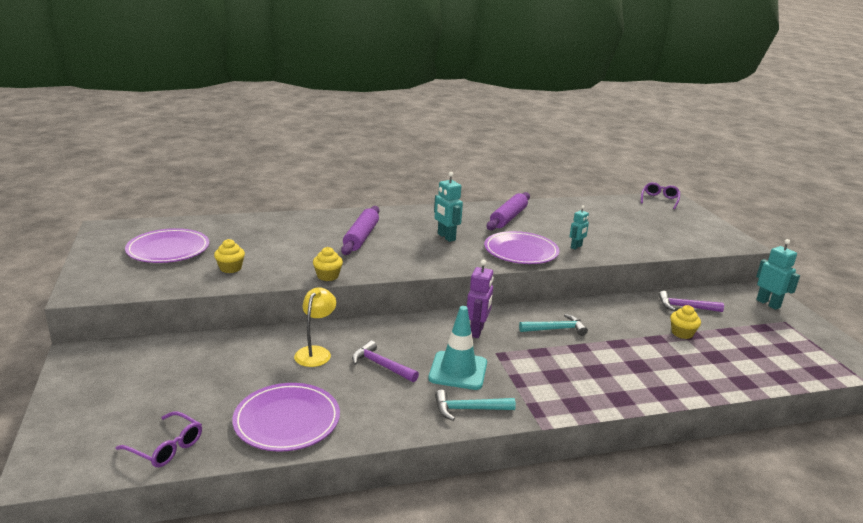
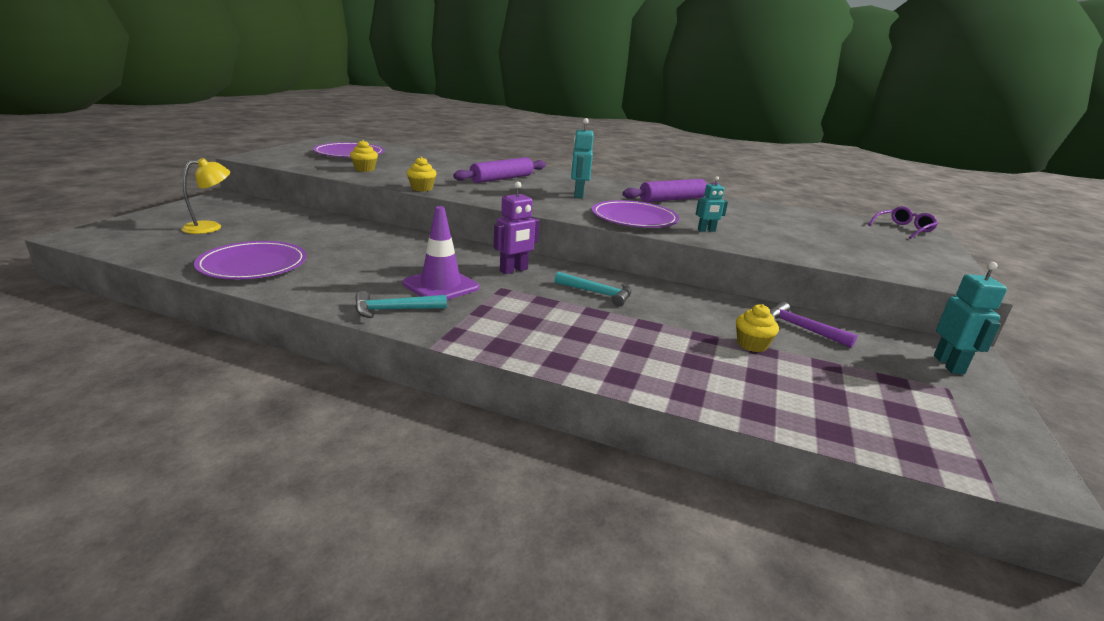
camera: 35 degrees right, 0 degrees up
(166, 447) = (157, 250): purple glasses -> none
(315, 352) = (357, 240): yellow lamp -> yellow lamp (210, 227)
(381, 365) = (386, 262): purple hammer -> none
(458, 371) = (440, 286): turquoise traffic cone -> purple traffic cone
(468, 409) = (394, 310): turquoise hammer -> turquoise hammer turned 45 degrees counterclockwise

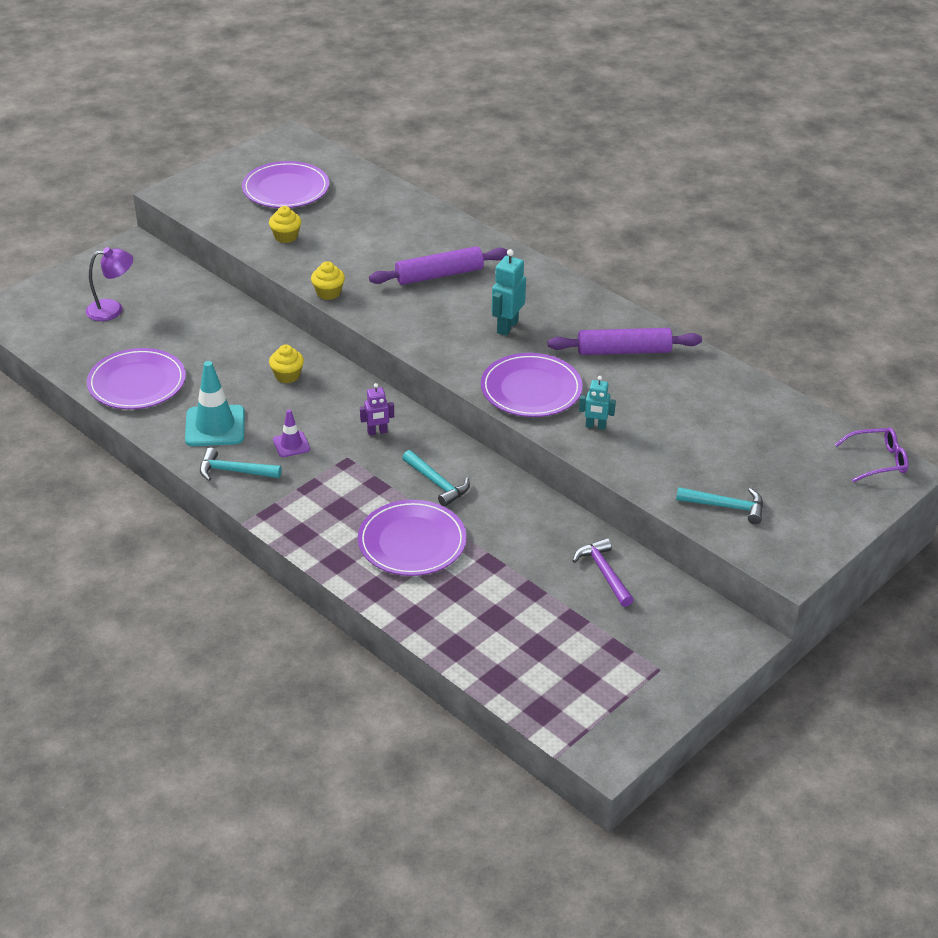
camera: 25 degrees right, 15 degrees up
(210, 227) = (112, 309): yellow lamp -> purple lamp
(354, 283) = (215, 426): none -> turquoise traffic cone
(440, 286) = (291, 444): purple traffic cone -> purple traffic cone, size x0.55
(514, 270) = (377, 432): purple robot -> purple robot, size x0.64
(618, 334) = (412, 542): none -> purple plate
(752, 345) = (527, 581): yellow cupcake -> yellow cupcake (287, 375)
(861, 258) = (726, 506): none -> turquoise hammer
(949, 365) = (700, 648): turquoise robot -> none

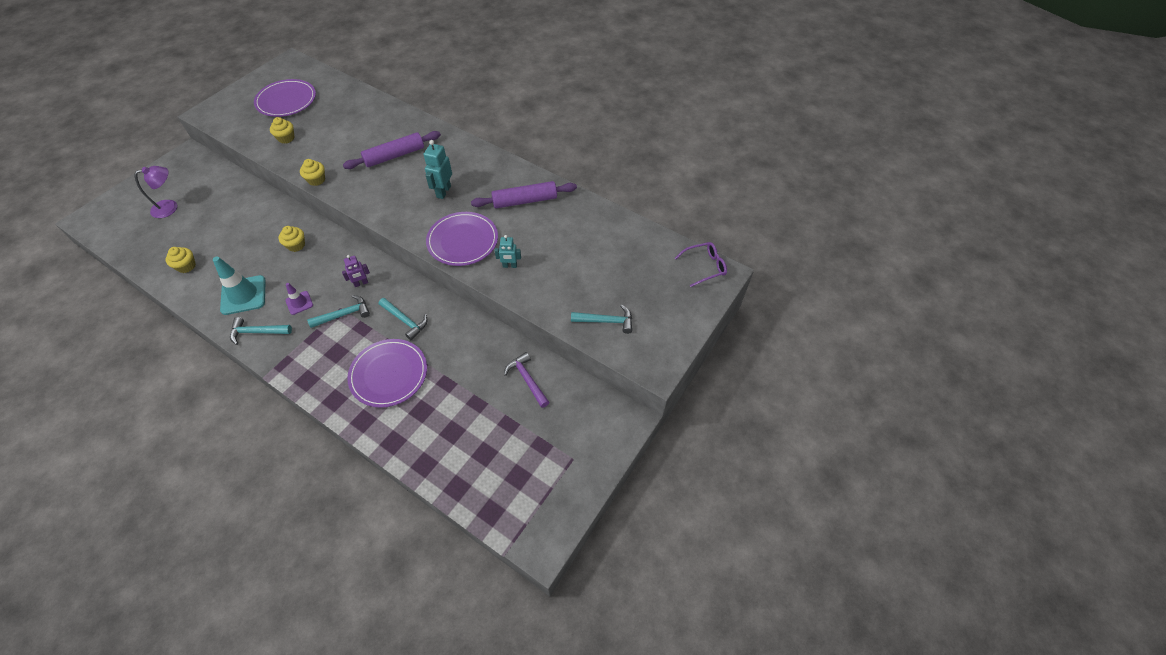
camera: 10 degrees left, 15 degrees up
(137, 383) = (186, 266): purple plate -> yellow cupcake
(352, 465) = (344, 314): none -> turquoise hammer

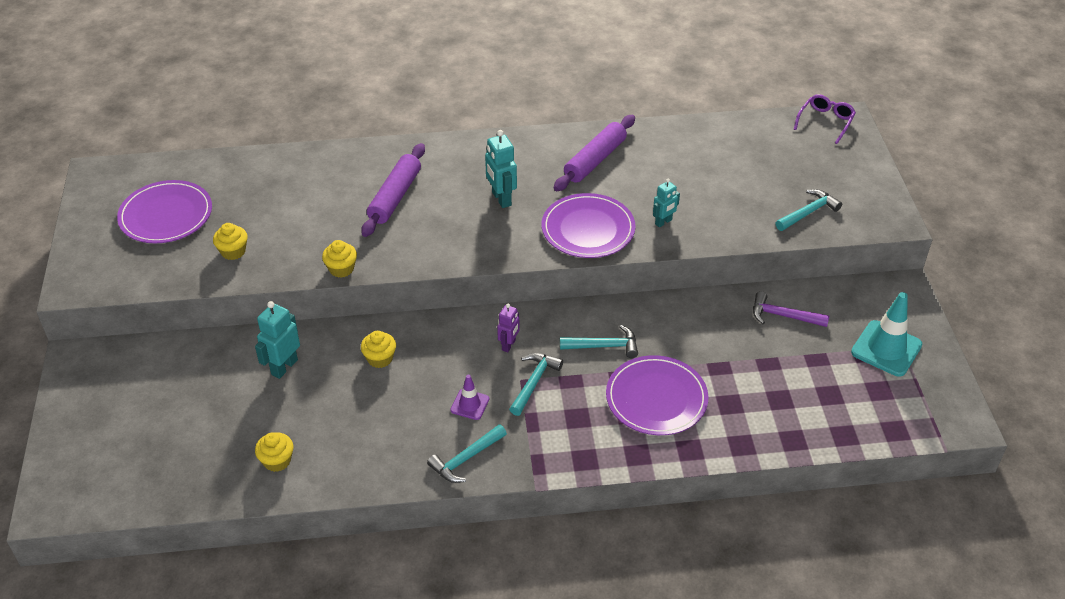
camera: 40 degrees left, 10 degrees down
(170, 207) = (151, 422): purple lamp -> none
(243, 295) = (394, 440): turquoise traffic cone -> turquoise traffic cone (886, 348)
(253, 218) = (284, 367): none -> turquoise robot

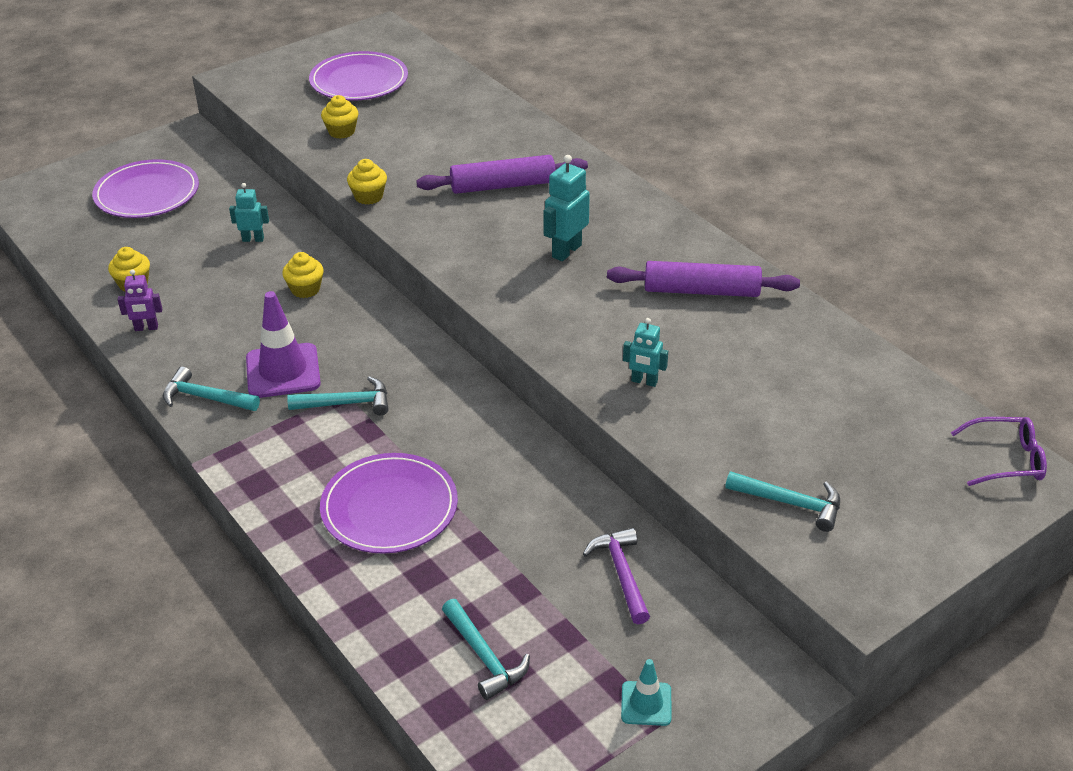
camera: 60 degrees right, 5 degrees down
(284, 367) = (253, 239): turquoise robot -> turquoise robot, size x0.64
(470, 404) = (283, 371): purple traffic cone -> purple traffic cone, size x1.83
(509, 345) = (389, 365): purple robot -> purple robot (146, 328)
(588, 229) = (575, 328): purple plate -> purple plate (147, 193)
(604, 346) = (442, 435): turquoise hammer -> turquoise hammer (484, 657)
(886, 348) = (646, 703): turquoise traffic cone -> turquoise traffic cone, size x0.55

